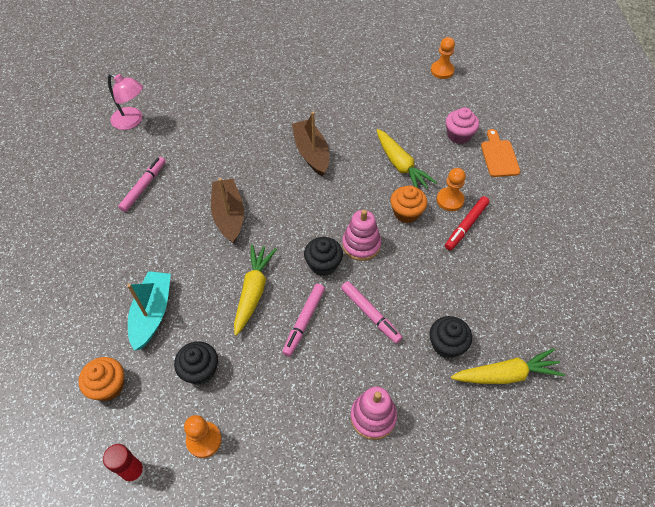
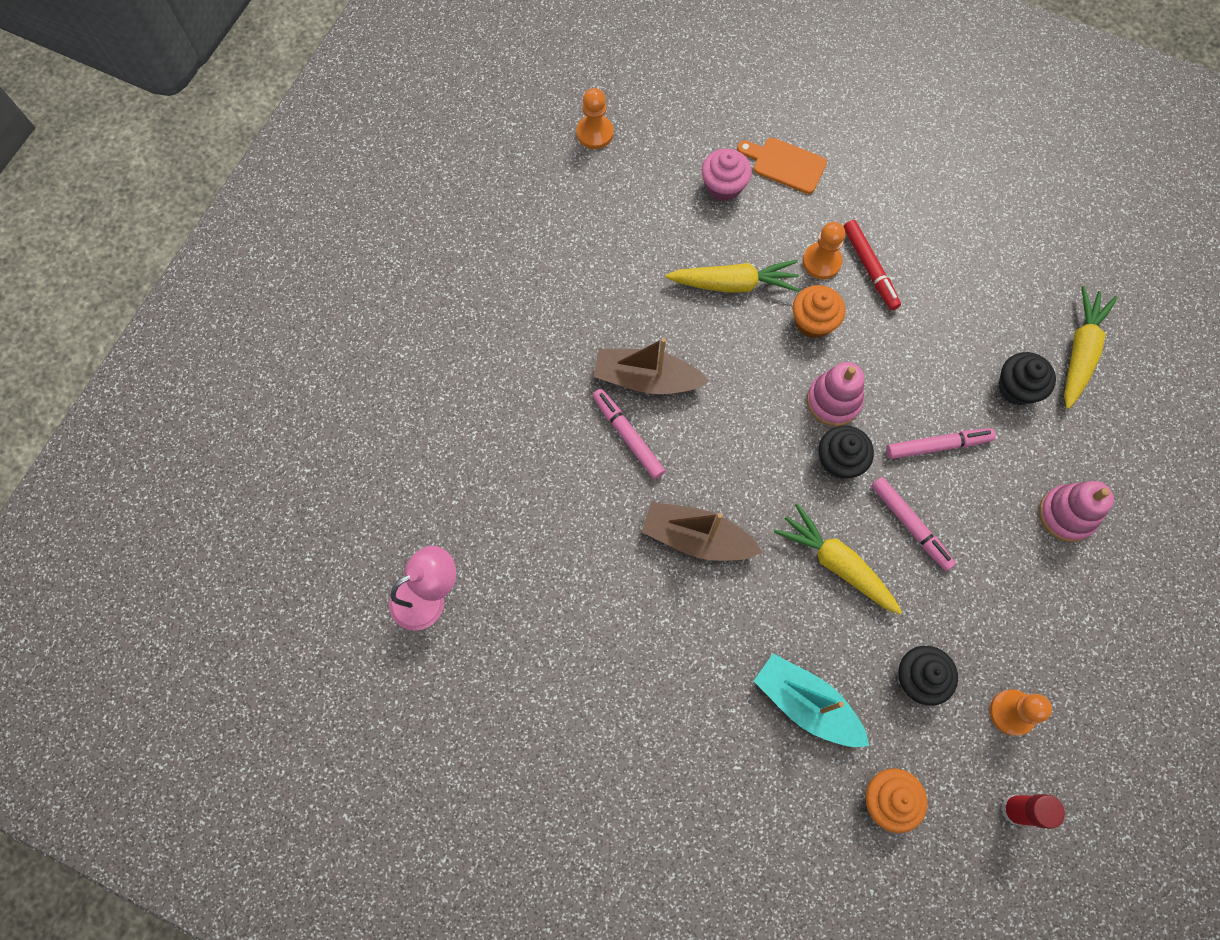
camera: 60 degrees left, 15 degrees up
(144, 187) = (577, 631): pink marker -> pink marker (628, 436)

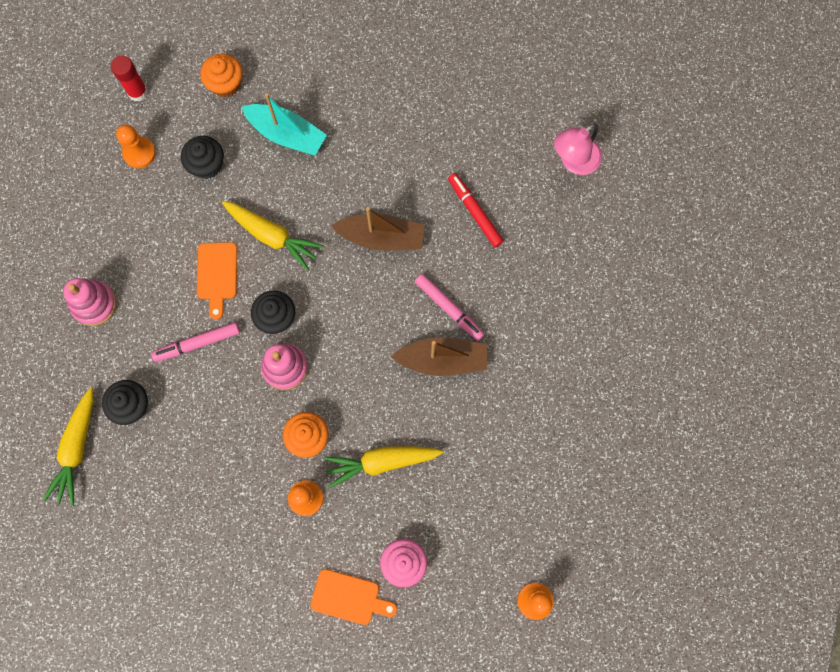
camera: 170 degrees right, 5 degrees up
(870, 268) = (262, 499): red marker -> red marker (474, 212)
(910, 525) = (217, 275): pink marker -> orange cutting board

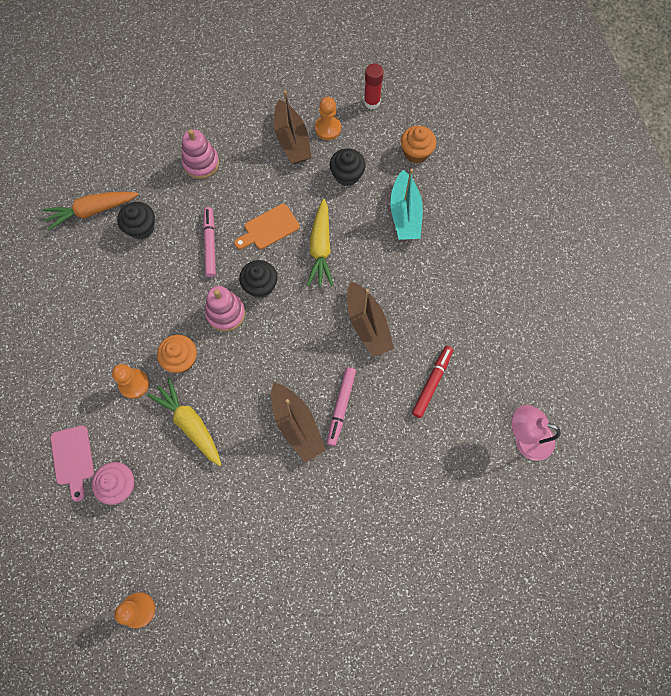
camera: 60 degrees right, 5 degrees down
(76, 449) = (92, 211): yellow carrot -> orange carrot
(129, 196) = (292, 140): none -> brown boat
(197, 343) = (210, 244): pink marker -> pink marker turned 45 degrees clockwise
(349, 597) = (73, 459): orange cutting board -> pink cutting board

